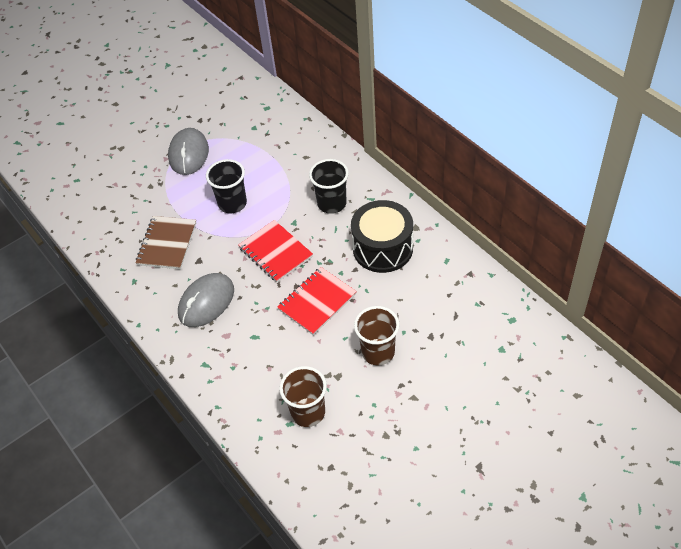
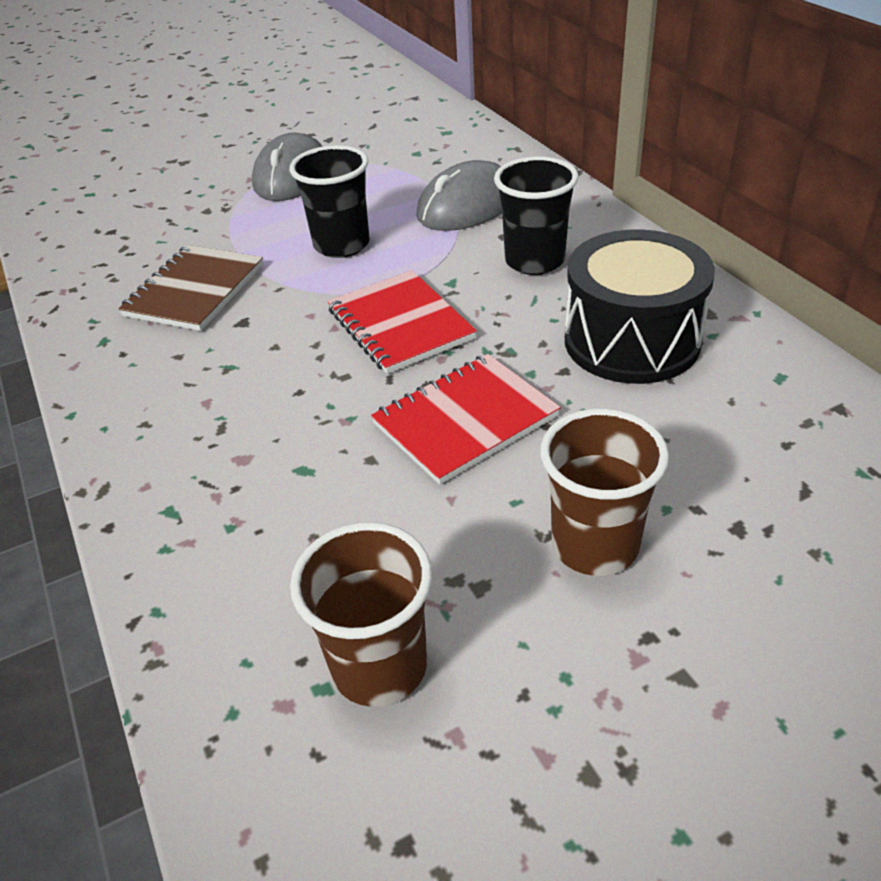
camera: 10 degrees right, 10 degrees down
(206, 302) = (226, 392): grey mouse -> grey mouse (467, 206)

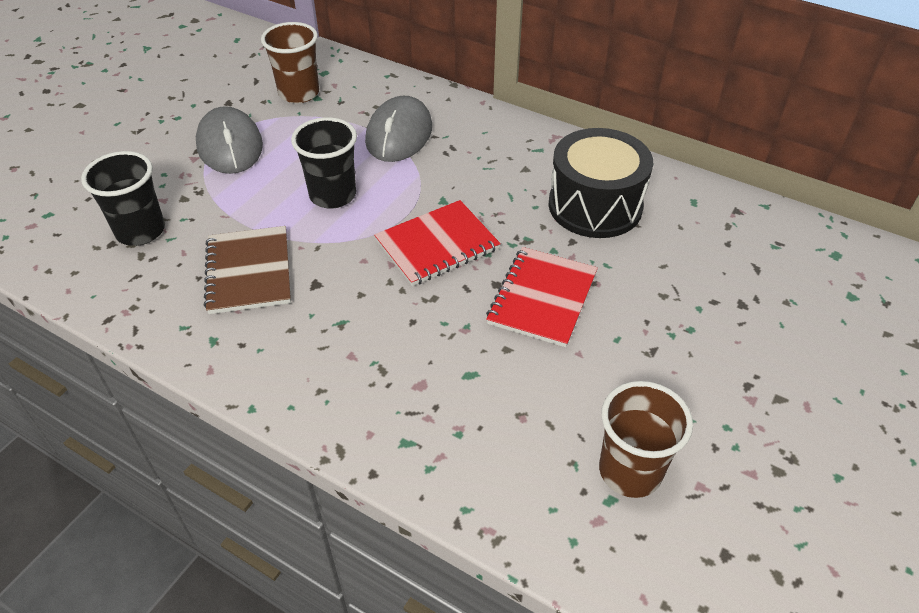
camera: 35 degrees left, 5 degrees up
(400, 324) = (437, 245): red notebook -> red notebook turned 60 degrees counterclockwise
(534, 261) = (486, 166): black cup -> black cup (140, 231)
(595, 545) = (681, 346): brown cup -> brown cup (299, 93)

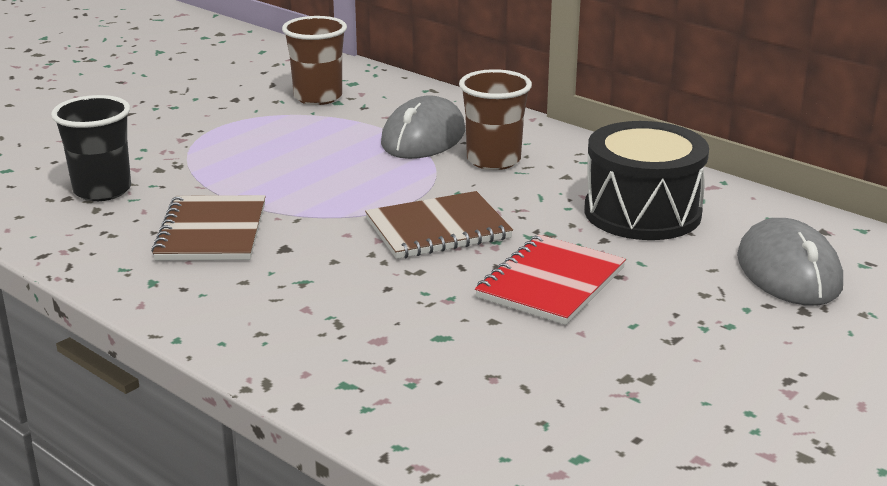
camera: 10 degrees right, 20 degrees down
(230, 146) = (225, 132): grey mouse -> grey mouse (788, 271)
(333, 195) = (329, 180): black cup -> none
(437, 245) = (438, 229): red notebook -> brown notebook
(630, 471) = (612, 436): brown cup -> brown cup (493, 160)

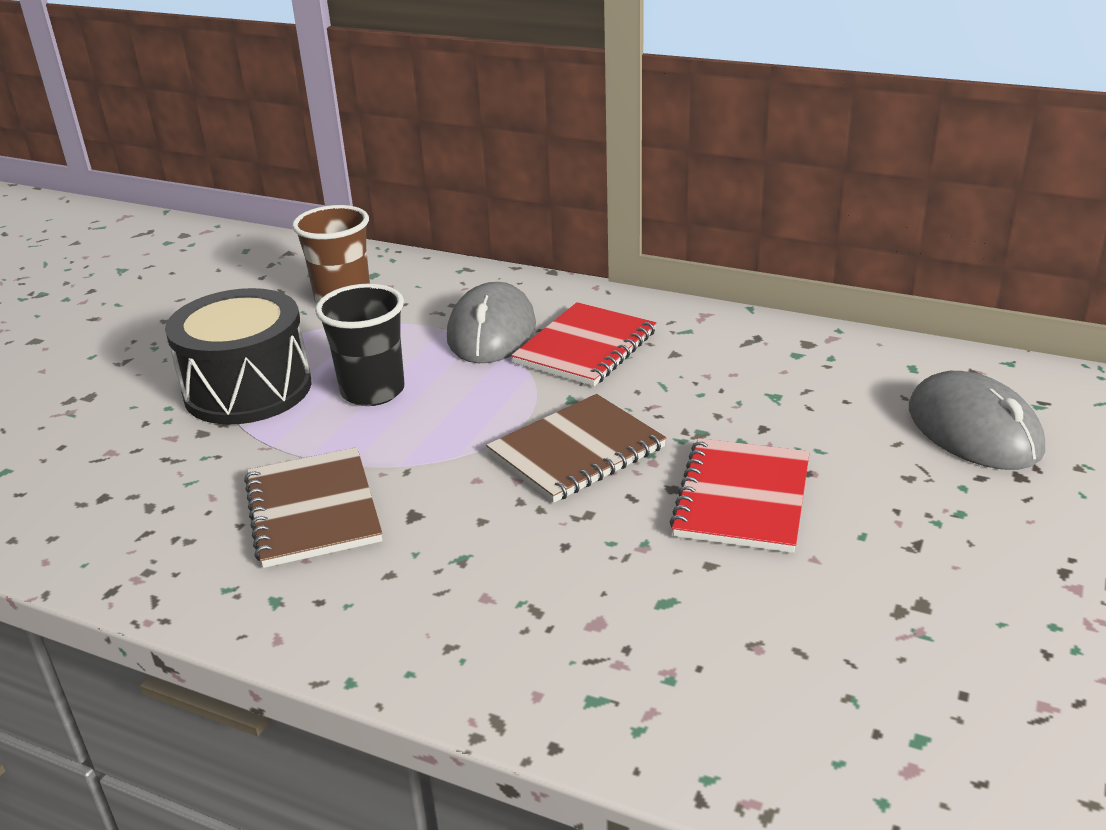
camera: 15 degrees left, 5 degrees up
(102, 190) = (144, 477): black cup -> black cup (372, 391)
(493, 160) = (585, 347): brown cup -> red notebook
(642, 212) = (781, 385): black drum -> black drum (248, 389)

